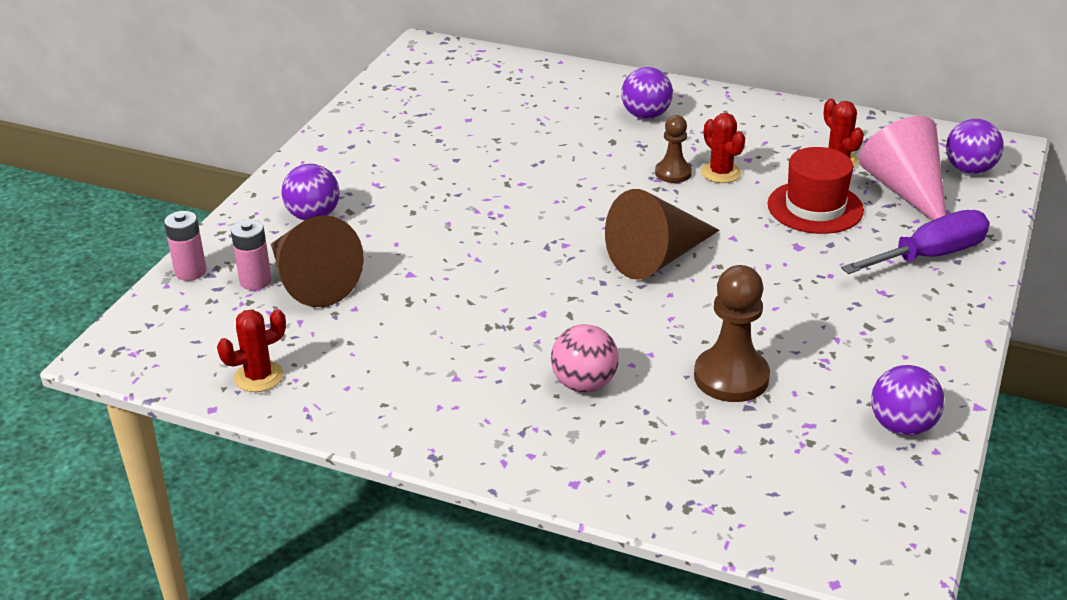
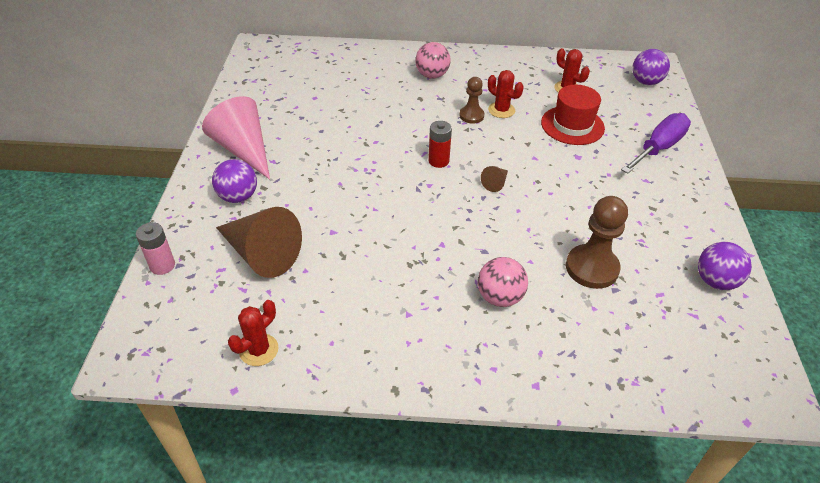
camera: 20 degrees left, 10 degrees up
(255, 281) = (218, 263): pink battery -> none
(594, 219) = (438, 161): none -> red battery
(646, 115) = (432, 75): purple ball -> pink ball
(657, 258) = (495, 183): brown cone -> brown cone, size x0.43
(906, 191) = (618, 103): pink cone -> pink cone (243, 149)

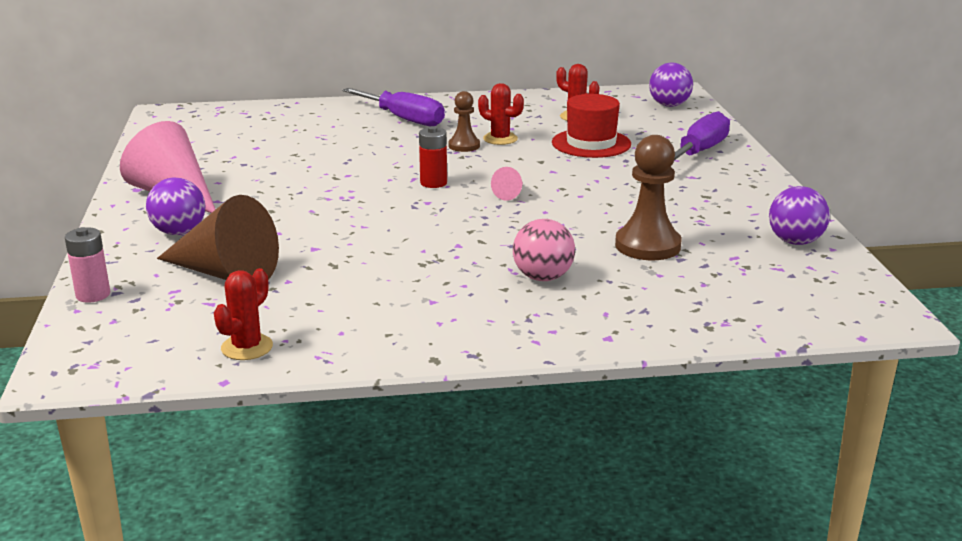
camera: 10 degrees left, 20 degrees down
(432, 75) = (404, 119): pink ball -> purple screwdriver
(495, 183) = (510, 194): brown cone -> pink cone

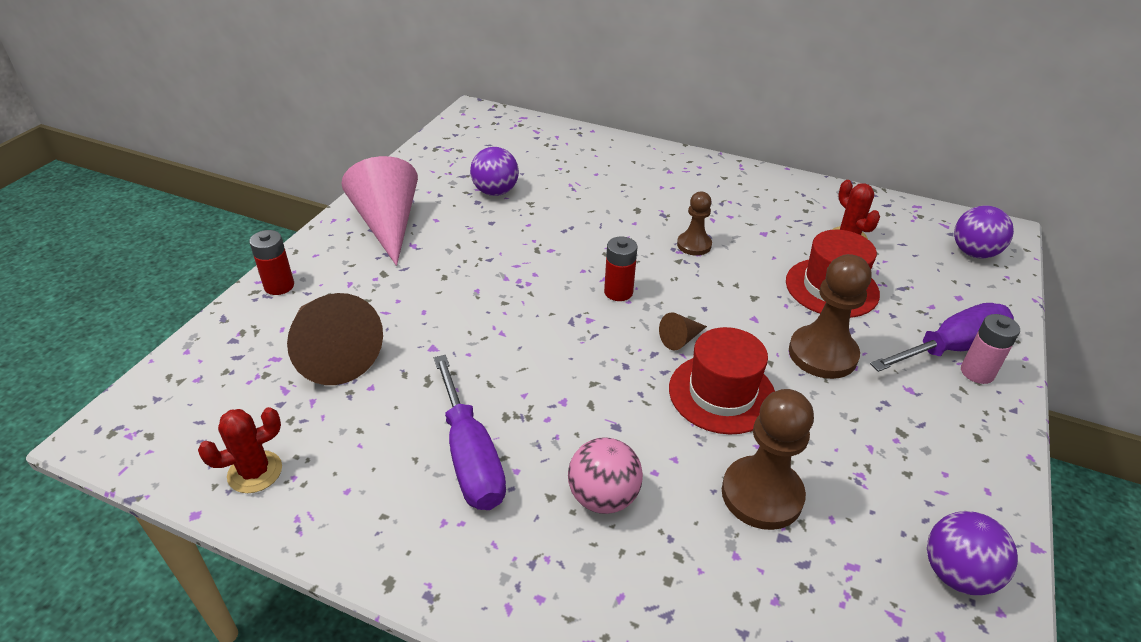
camera: 30 degrees right, 15 degrees up
(93, 295) = (214, 336): pink battery -> pink battery (977, 372)
(116, 253) = (279, 286): none -> red battery
(179, 232) = (348, 277): purple ball -> purple ball (495, 192)
(404, 119) = (668, 185): purple screwdriver -> purple screwdriver (470, 457)
(500, 139) = (739, 246): red cactus -> none
(510, 194) = (680, 339): pink cone -> brown cone
(570, 210) = (722, 393): none -> red hat
(619, 175) = (822, 354): none -> brown pawn

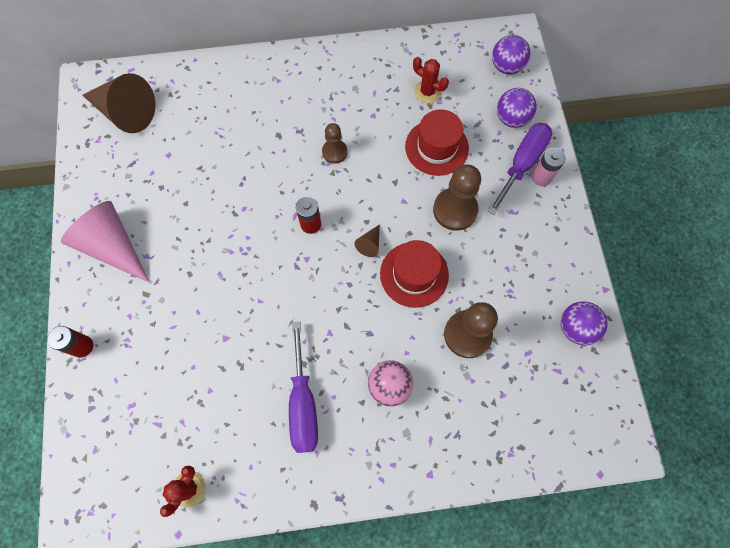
camera: 30 degrees left, 30 degrees up
(332, 353) = (165, 379): brown cone -> brown cone (126, 112)
(470, 457) = (303, 404): purple screwdriver -> purple screwdriver turned 45 degrees clockwise
(495, 192) = (167, 169): purple ball -> purple ball (511, 118)

